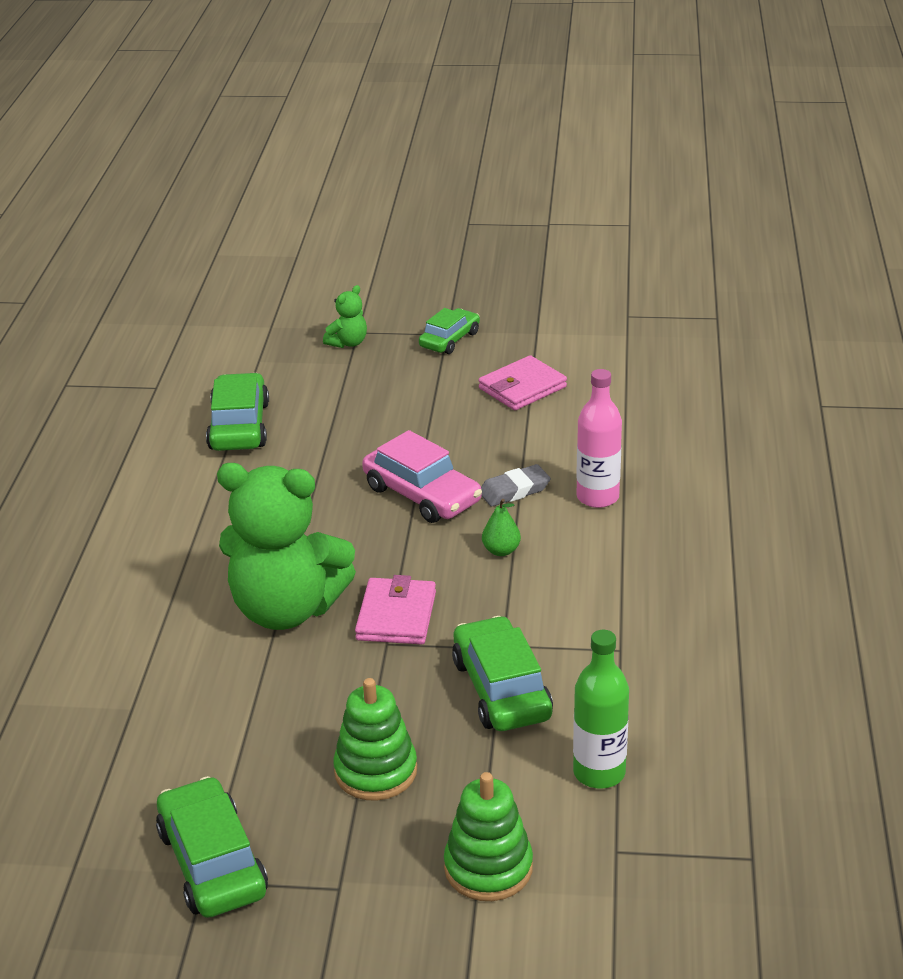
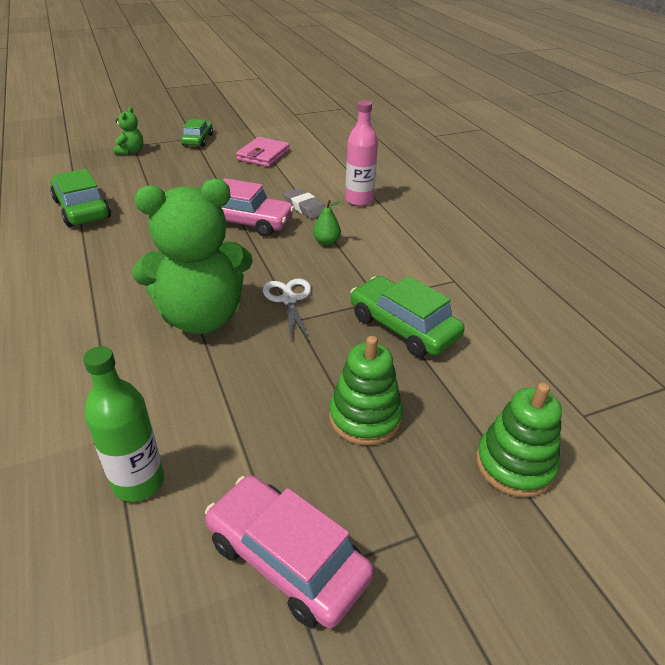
camera: 30 degrees left, 5 degrees up
(212, 862) = (287, 558): green car -> pink car
(396, 616) = (289, 299): pink wallet -> white scissors
(514, 490) = (305, 207): grey eraser -> grey eraser turned 75 degrees counterclockwise
(599, 772) = (518, 363): green bottle -> green bottle (138, 482)

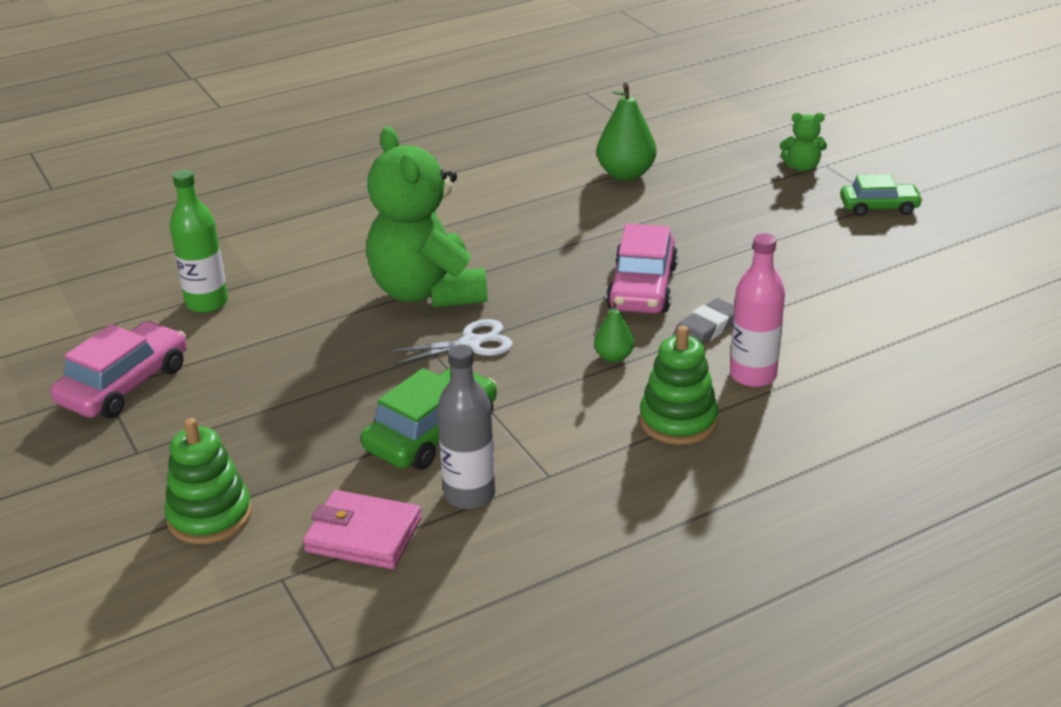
camera: 85 degrees right, 5 degrees down
(82, 209) = (626, 174): green car -> green pear
(263, 155) = (862, 270): pink wallet -> pink wallet (363, 535)
(365, 417) = (278, 413): green stacking toy -> green stacking toy (678, 421)
(475, 314) = (469, 494): none -> grey bottle

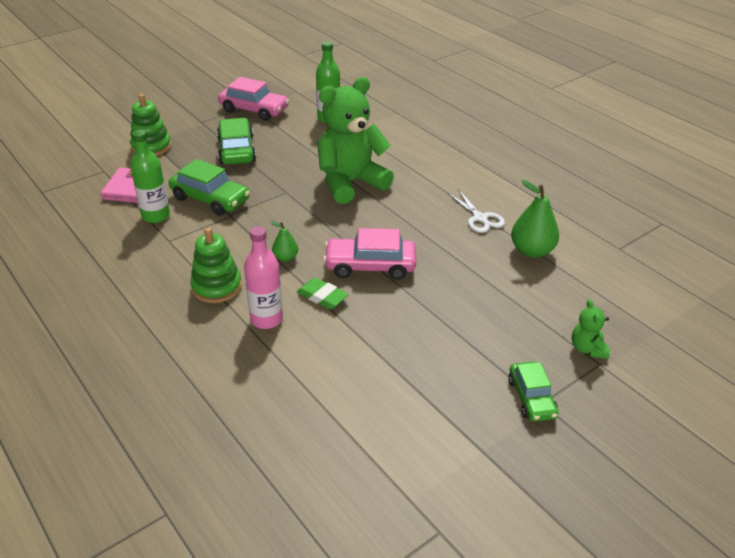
camera: 80 degrees right, 5 degrees up
(274, 405) = (236, 150): none -> green car
(469, 494) = (156, 216): grey bottle -> green bottle
(471, 343) = (297, 203): white scissors -> white scissors (480, 218)
(706, 328) = (322, 296): grey eraser -> green eraser

